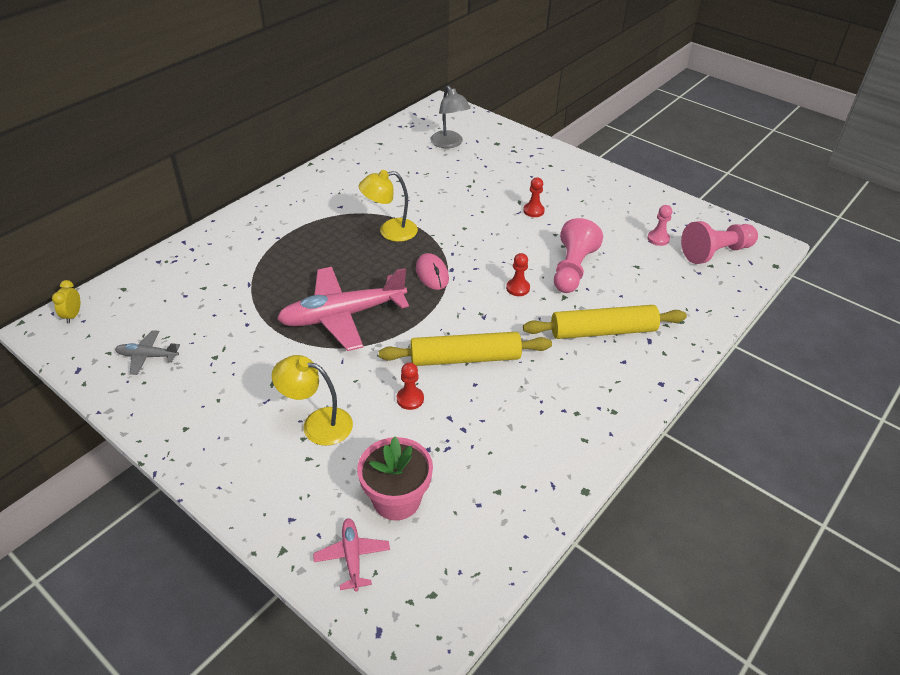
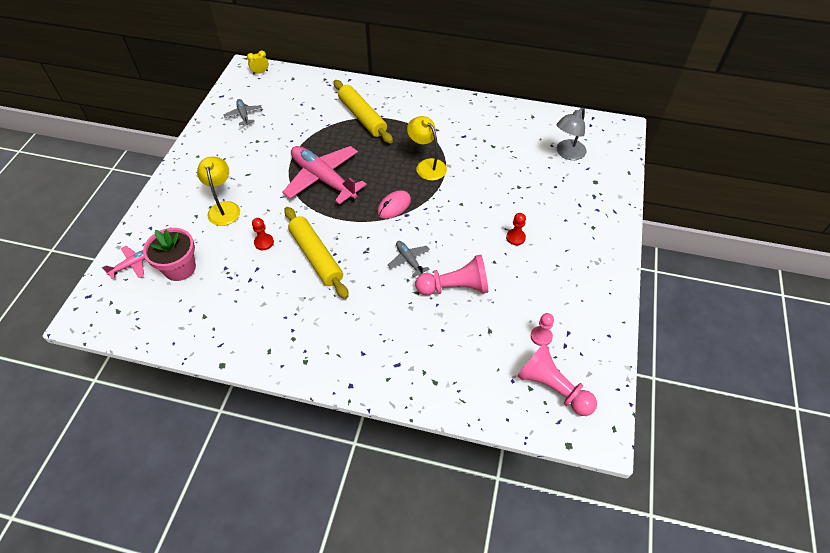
camera: 65 degrees right, 10 degrees up
(518, 288) = (409, 260): red pawn -> grey plane
(603, 331) = (390, 330): yellow rolling pin -> yellow rolling pin (362, 117)

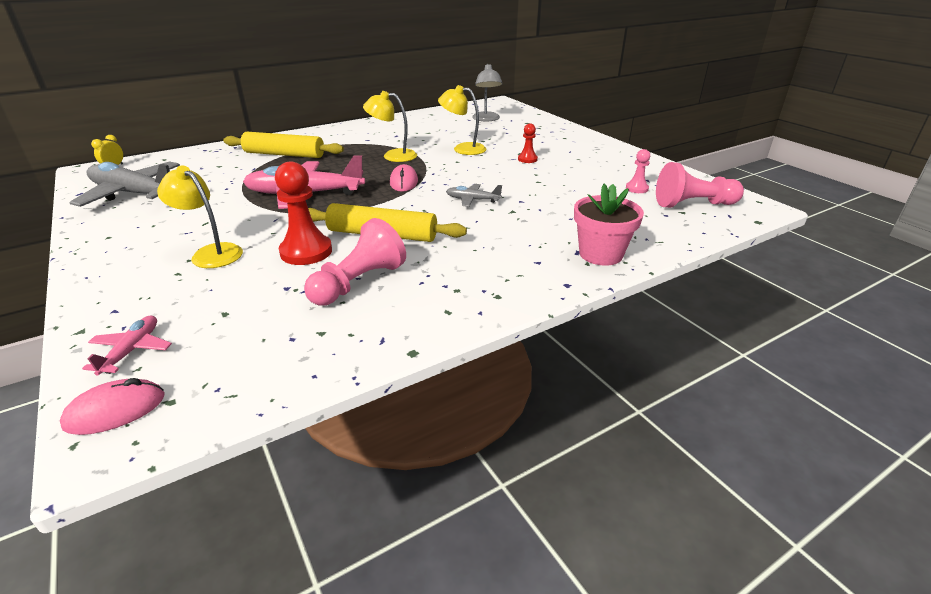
camera: 45 degrees left, 20 degrees down
(99, 300) = (115, 410): none -> pink mouse
(180, 268) = (219, 317): pink flower pot -> pink flower pot (601, 254)
(243, 115) = (134, 194): grey plane -> grey plane, size x2.16
(264, 242) = (306, 252): red pawn -> red pawn, size x1.85
(455, 287) = (534, 196): pink pawn -> pink pawn (358, 283)
(487, 189) = (463, 149): none -> yellow lamp

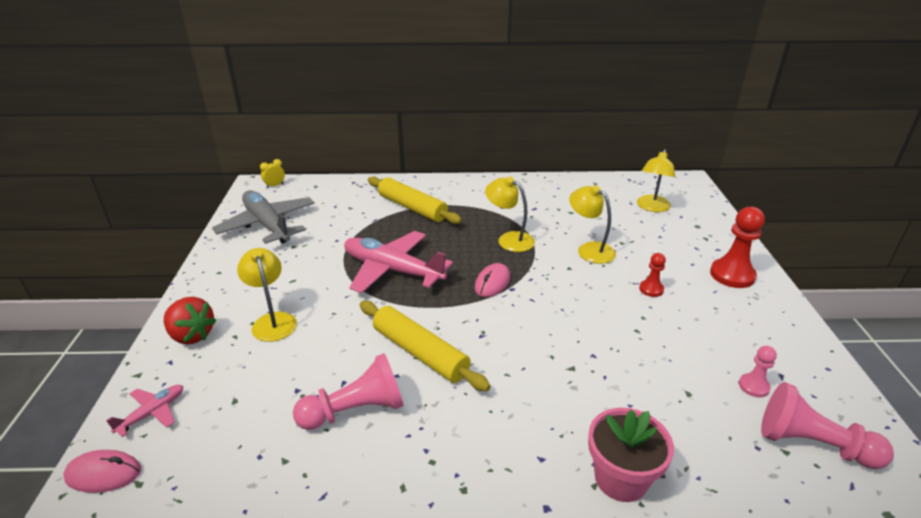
camera: 30 degrees right, 0 degrees up
(122, 286) = (192, 335): none -> red strawberry
(306, 252) = (342, 350): red pawn -> red pawn (732, 275)
(472, 200) = (541, 334): grey plane -> none
(486, 119) = (652, 207): grey lamp -> yellow lamp

